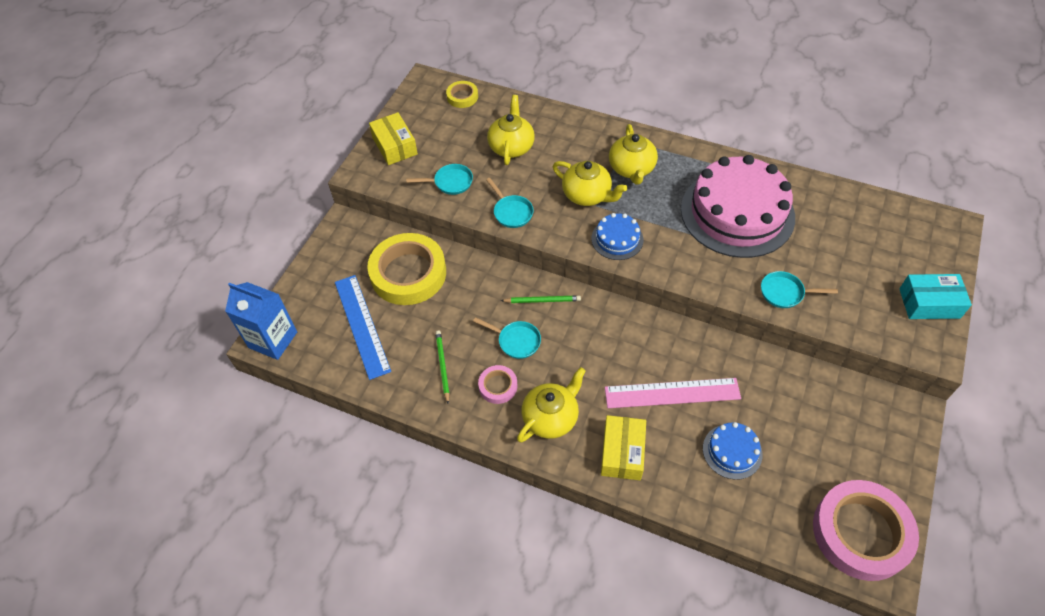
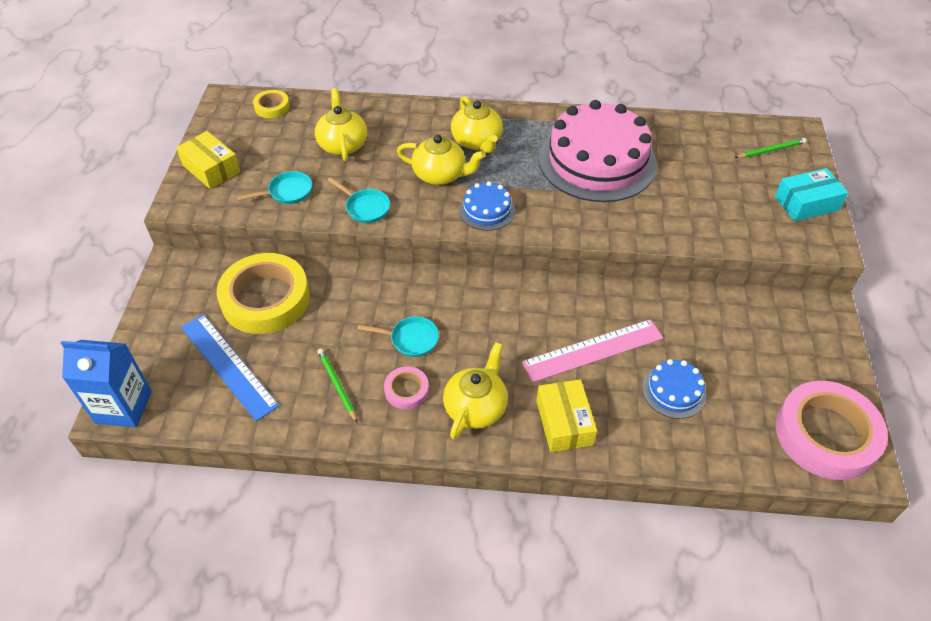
camera: 20 degrees left, 5 degrees down
(542, 300) = (424, 292): green pencil -> green pencil (770, 150)
(785, 293) = (672, 224): turquoise pan -> none

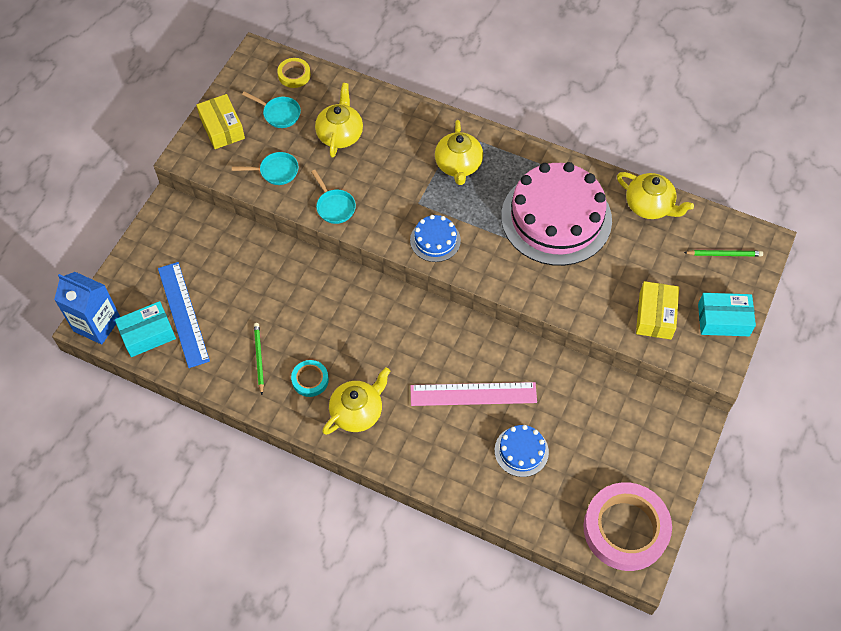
camera: 20 degrees right, 10 degrees up
(192, 399) = (148, 334): none -> turquoise box
(265, 299) = (230, 262): yellow tape -> none
(406, 390) = (310, 380): pink tape -> turquoise tape
(410, 339) = (331, 336): turquoise pan -> turquoise pan (279, 114)
(440, 175) = (411, 192): yellow teapot -> yellow teapot (649, 206)
(564, 422) = (420, 448): yellow box -> yellow box (655, 315)

